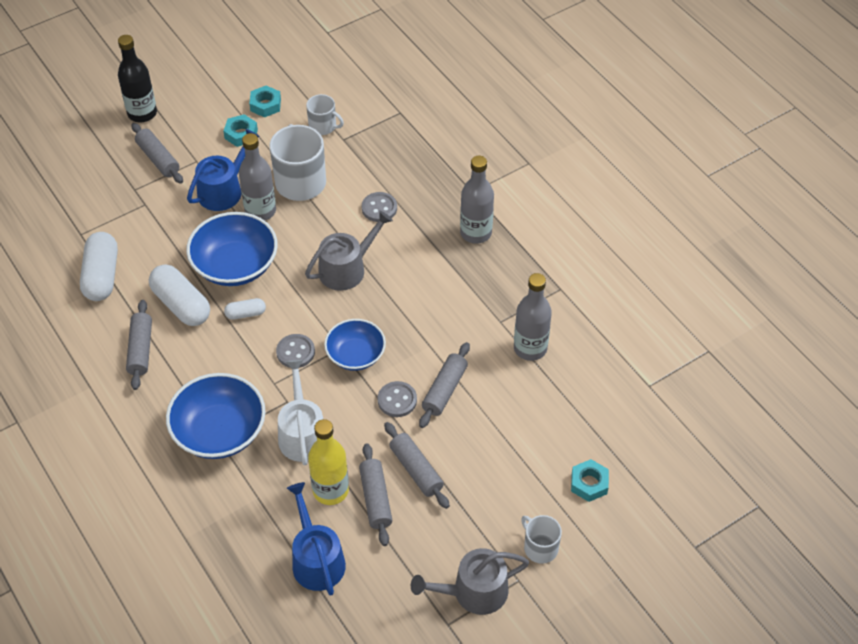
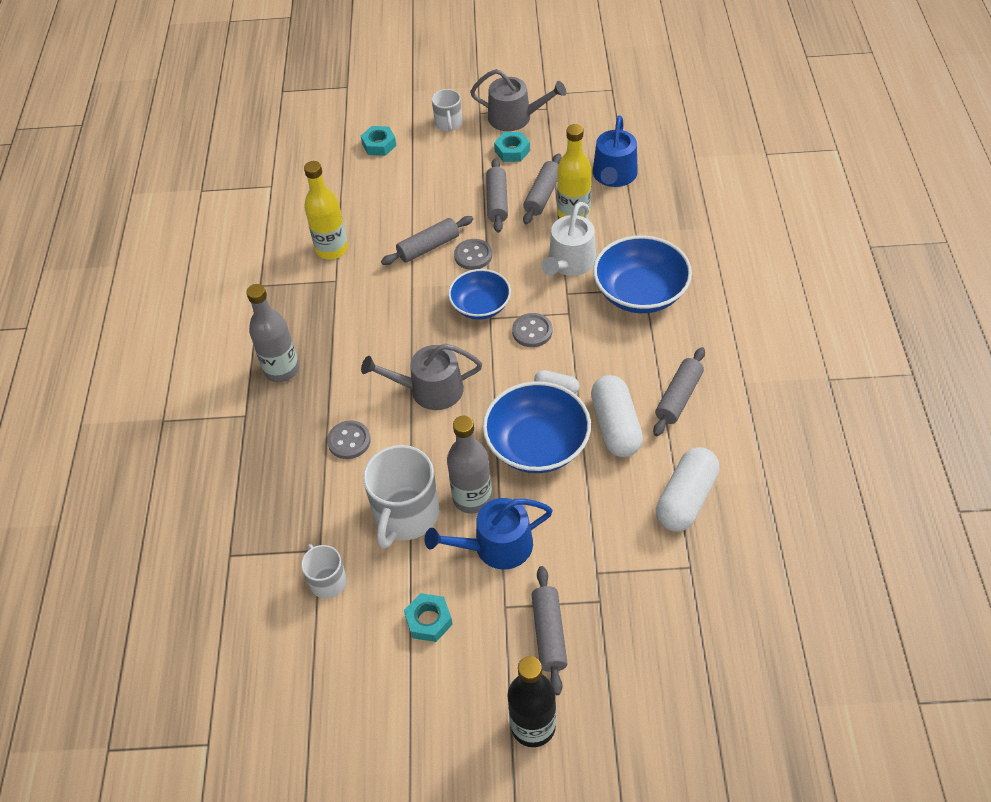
camera: 145 degrees left, 0 degrees up
(265, 105) = (371, 653): turquoise nut -> turquoise nut (512, 151)
(530, 348) = (332, 249): grey bottle -> yellow bottle

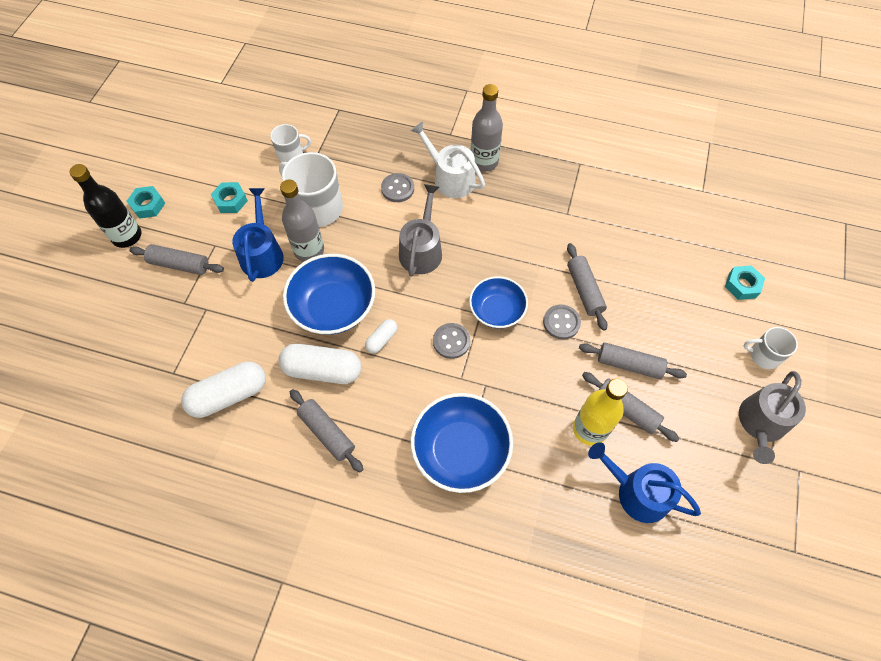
camera: 105 degrees right, 10 degrees up
(332, 249) = (606, 218): yellow bottle -> none
(512, 151) = (704, 403): turquoise nut -> turquoise nut (148, 205)
(569, 263) = (523, 401): white watering can -> white watering can (450, 178)
(686, 499) = (229, 395): white capsule -> white capsule turned 75 degrees counterclockwise

